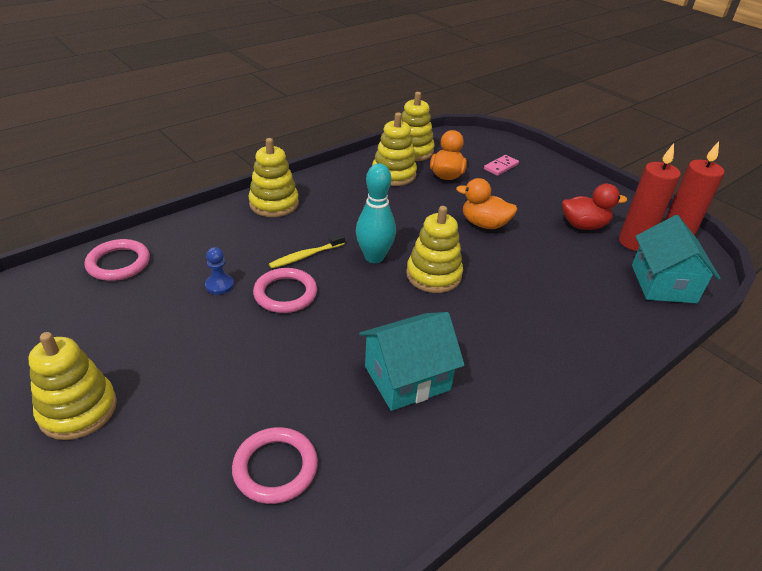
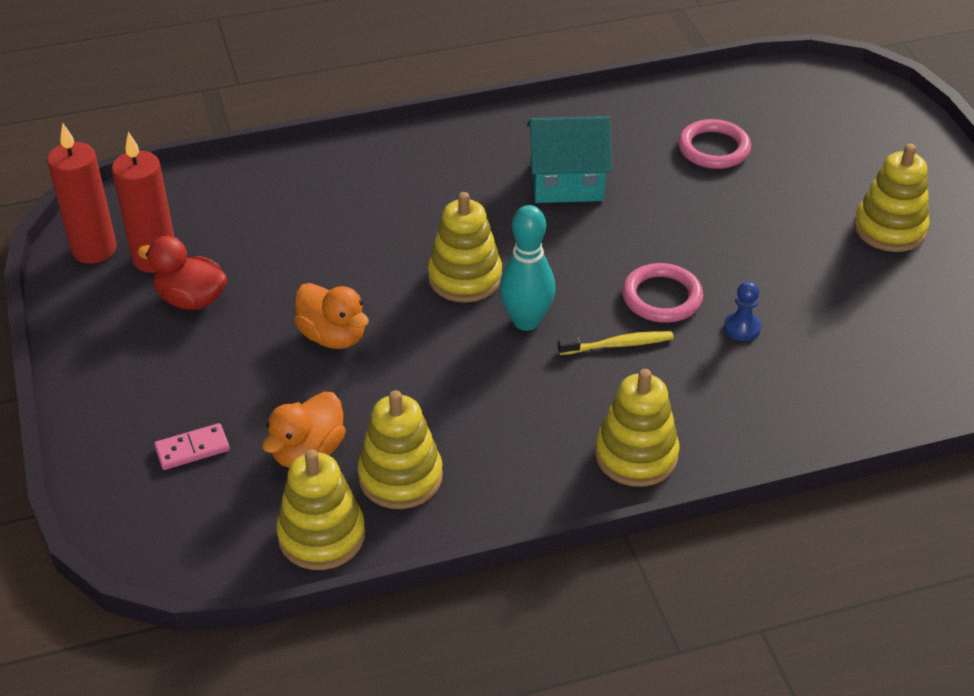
camera: 155 degrees left, 5 degrees up
(118, 263) = (876, 393): pink ring -> none
(663, 284) = (193, 201): turquoise house -> none

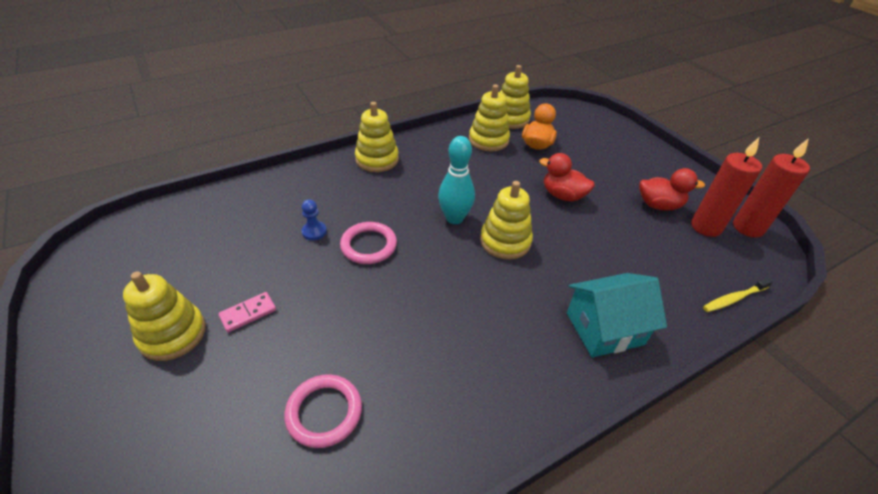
camera: 165 degrees right, 0 degrees up
(192, 449) = (589, 140): pink domino -> pink domino (248, 313)
(333, 336) = (562, 195): orange duck -> red duck
(566, 182) = (460, 340): turquoise house -> turquoise house (604, 328)
(618, 345) = (394, 211): yellow toothbrush -> yellow toothbrush (734, 298)

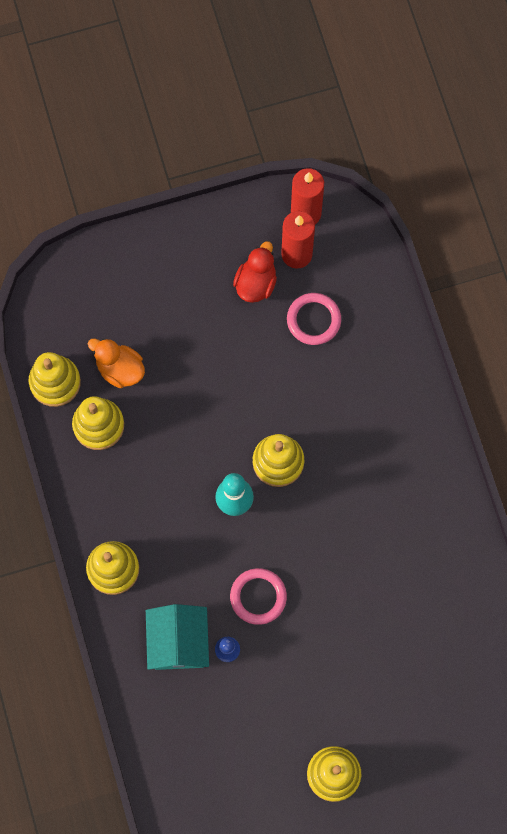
camera: 75 degrees left, 30 degrees up
(248, 313) = (322, 712): pink domino -> none
(324, 412) = (429, 651): pink ring -> pink ring (313, 320)
(562, 195) = (220, 377): red duck -> none
(604, 328) = (396, 412): turquoise house -> turquoise house (178, 642)
(734, 298) = (387, 285): yellow toothbrush -> none

